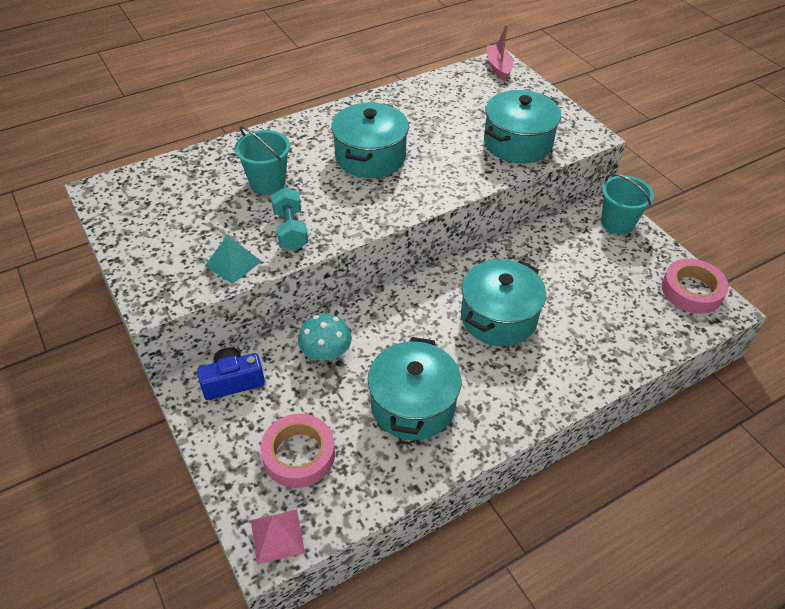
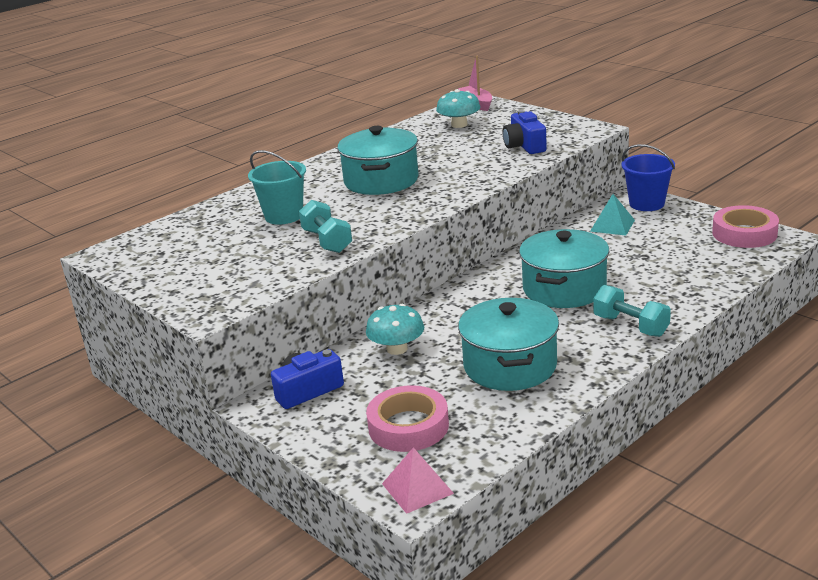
camera: 10 degrees left, 20 degrees down
(233, 263) = (279, 273): turquoise pyramid -> turquoise pyramid (612, 225)
(471, 94) = (459, 125): none -> turquoise mushroom
(517, 143) = (524, 146): turquoise pot -> blue camera
(538, 385) = (630, 326): none -> turquoise dumbbell
(617, 223) = (646, 204): turquoise bucket -> blue bucket

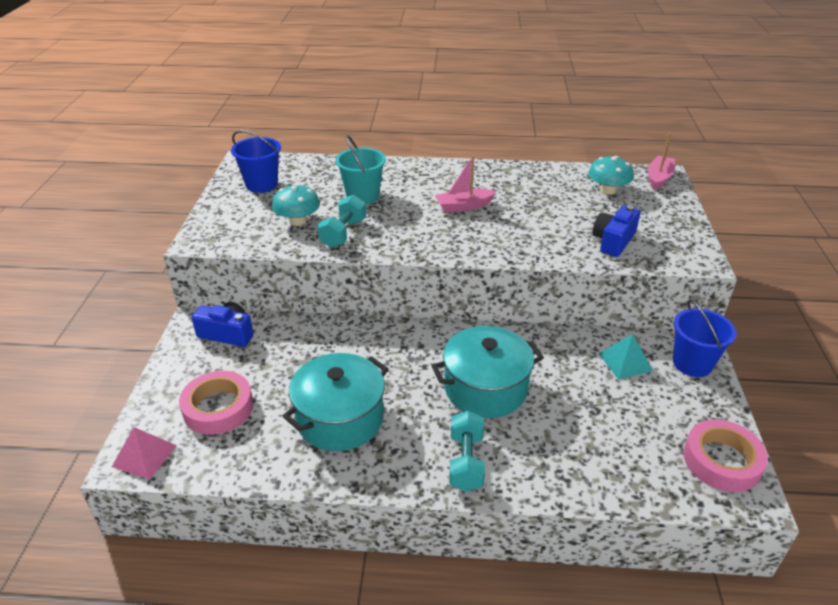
camera: 45 degrees right, 10 degrees up
(167, 257) = (261, 184): none -> blue bucket
(381, 181) = (463, 206): turquoise pot -> pink boat
(397, 349) = (314, 345): turquoise mushroom -> turquoise mushroom (298, 221)

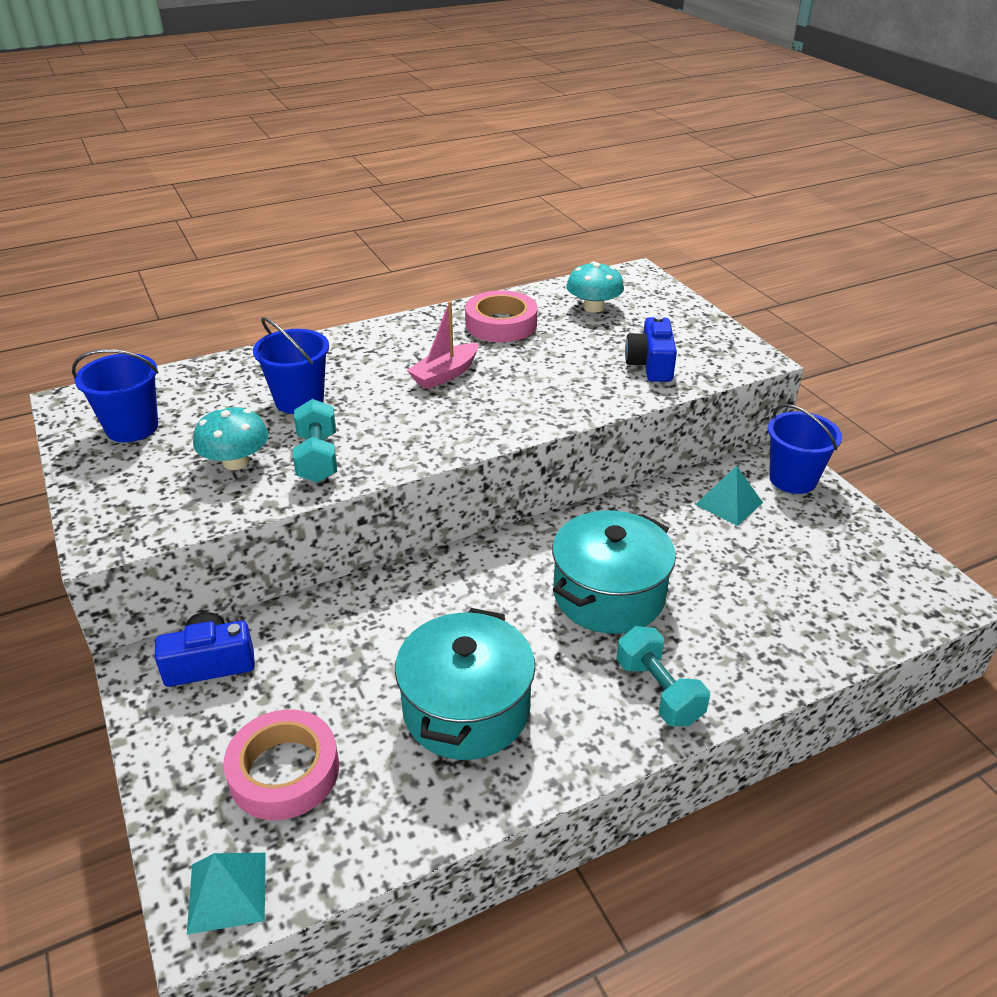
camera: 30 degrees left, 0 degrees up
(144, 455) = (227, 892): pink pyramid -> turquoise pyramid
(362, 196) = (299, 400): turquoise bucket -> blue bucket
(659, 178) = (635, 278): pink boat -> none
(722, 461) = (899, 571): pink tape -> pink tape (501, 324)

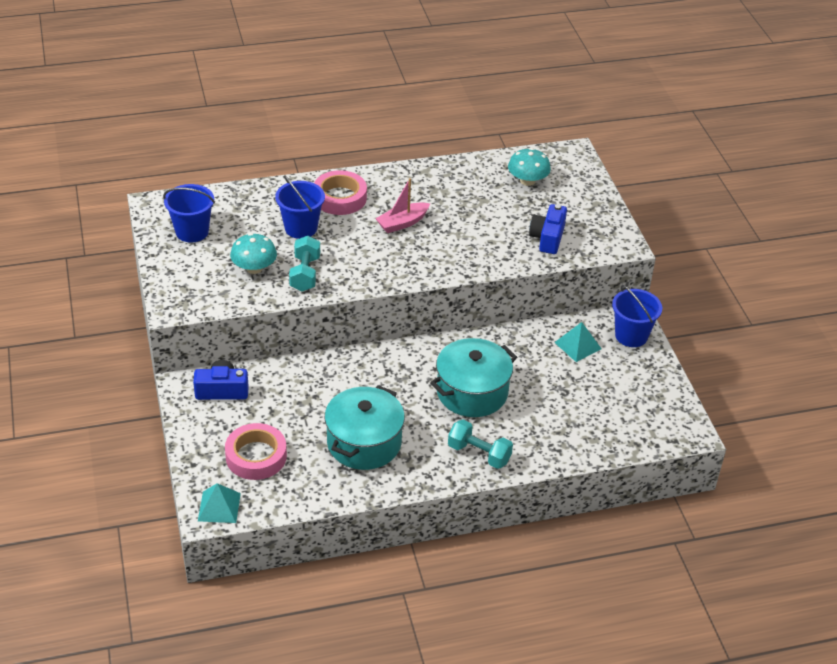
camera: 10 degrees right, 5 degrees up
(501, 324) = (454, 185): pink tape -> pink tape (340, 198)
(658, 691) = (479, 454): turquoise dumbbell -> turquoise dumbbell turned 45 degrees counterclockwise

